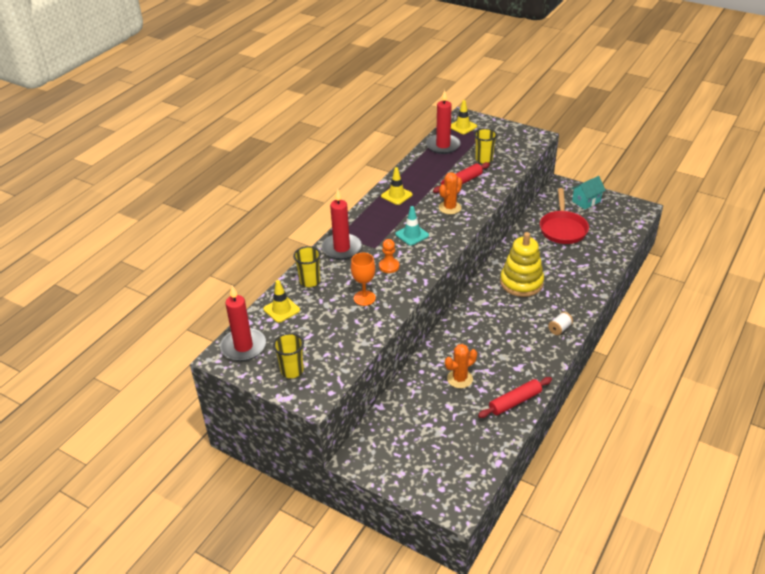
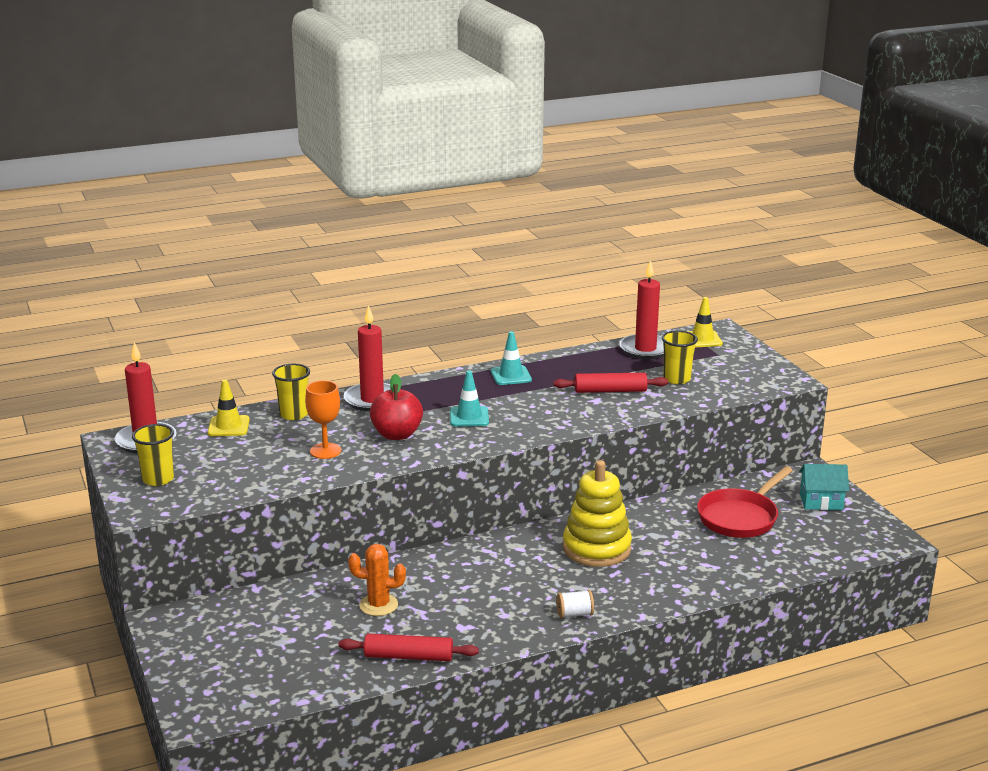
camera: 35 degrees right, 15 degrees down
(389, 266) = (397, 434): orange pawn -> red apple
(396, 195) = (511, 376): yellow traffic cone -> turquoise traffic cone
(450, 208) = (555, 409): orange cactus -> none

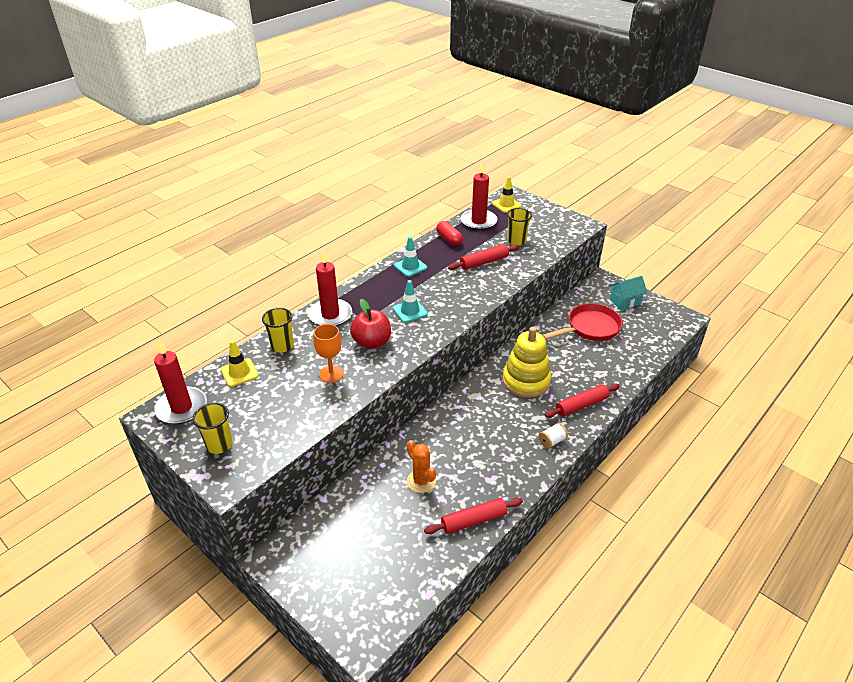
camera: 25 degrees left, 15 degrees up
(378, 605) = (421, 481): orange cactus -> orange cactus turned 75 degrees clockwise
(587, 359) = (449, 239): none -> red capsule
(649, 591) = (581, 405): none -> red rolling pin
(740, 517) = (590, 328): red pan -> red pan turned 135 degrees counterclockwise

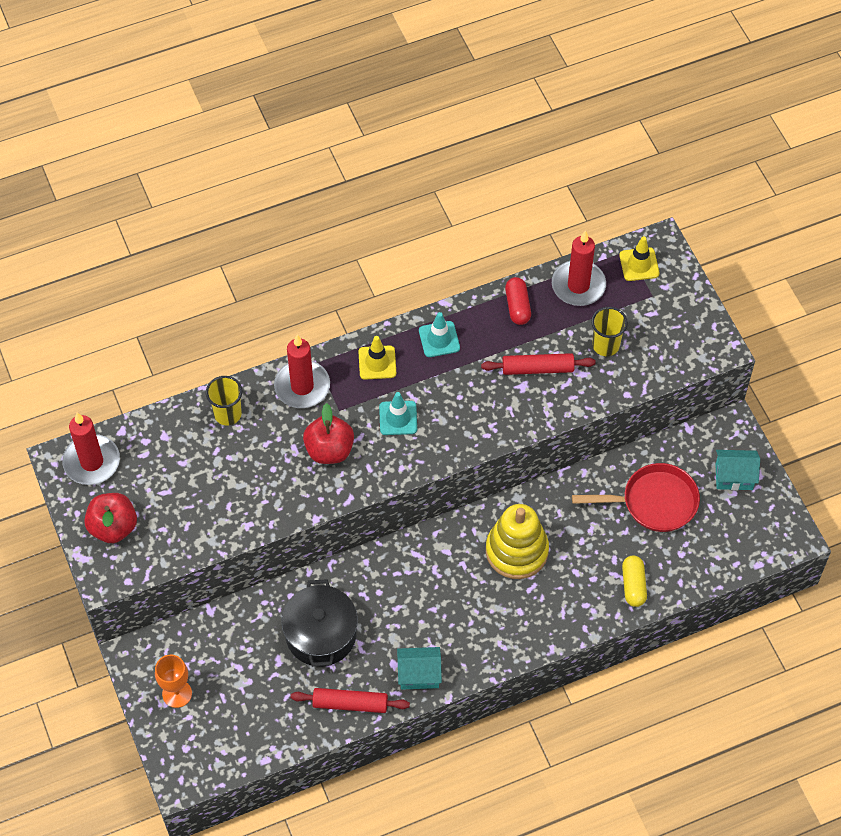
camera: 25 degrees right, 20 degrees up
(219, 445) = (113, 527): yellow cup -> red apple
(239, 372) = (167, 436): yellow traffic cone -> yellow traffic cone (377, 362)
(331, 374) = (263, 479): orange goblet -> orange goblet (177, 693)
(421, 481) = (321, 634): orange cactus -> black pot
(512, 479) = (419, 674): none -> turquoise house
(552, 441) = (493, 646): white spool -> none
(581, 405) = (560, 613): red rolling pin -> none
(614, 373) = (633, 585): none -> yellow capsule

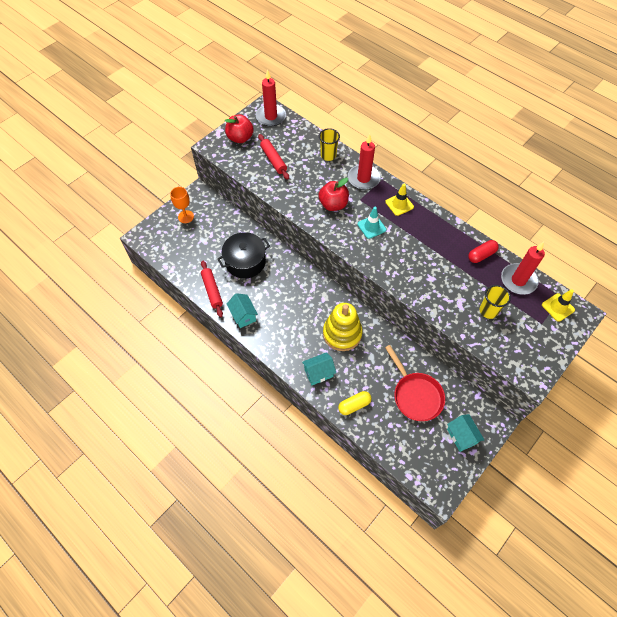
camera: 65 degrees right, 0 degrees up
(439, 339) = (433, 226): turquoise traffic cone -> none
(537, 368) = (447, 281): red rolling pin -> red rolling pin (273, 160)
(564, 609) = (318, 373): none -> turquoise house

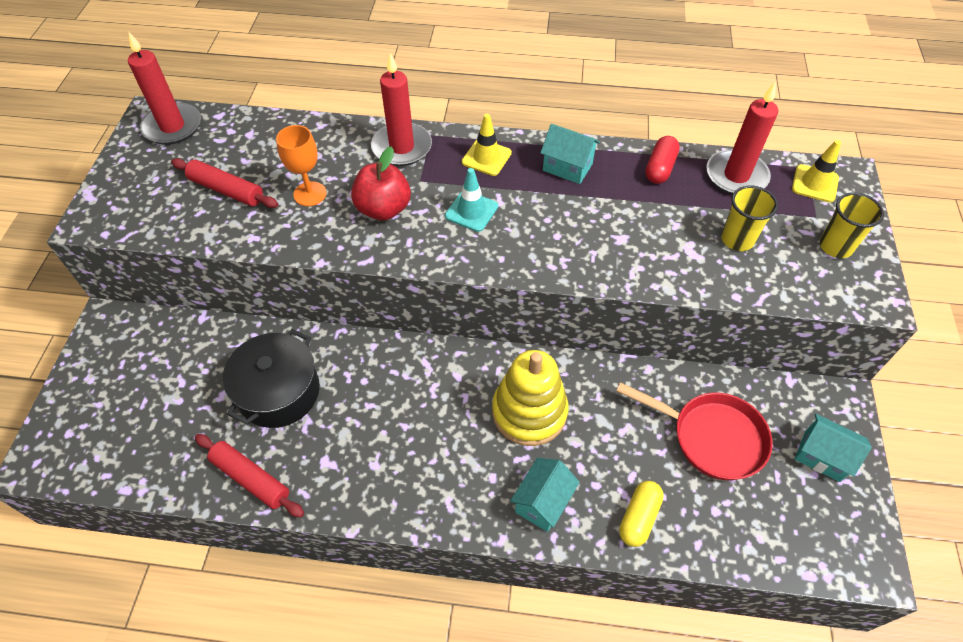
camera: 35 degrees left, 5 degrees down
(186, 217) = (108, 376): orange goblet -> orange goblet (310, 194)
(240, 138) = (138, 183): red apple -> none
(243, 315) = (341, 487): turquoise house -> turquoise house (567, 167)
(328, 155) = (317, 140): yellow cup -> yellow cup (835, 246)

